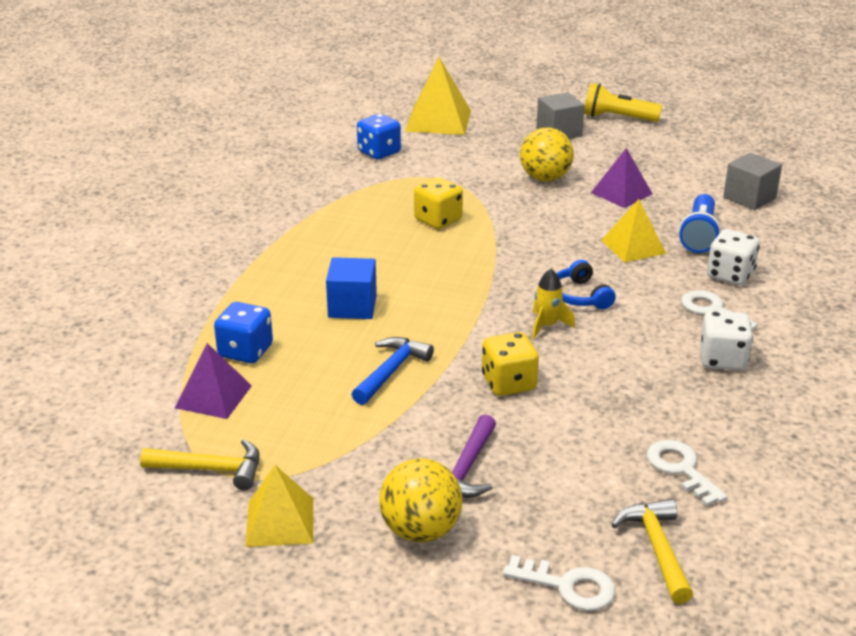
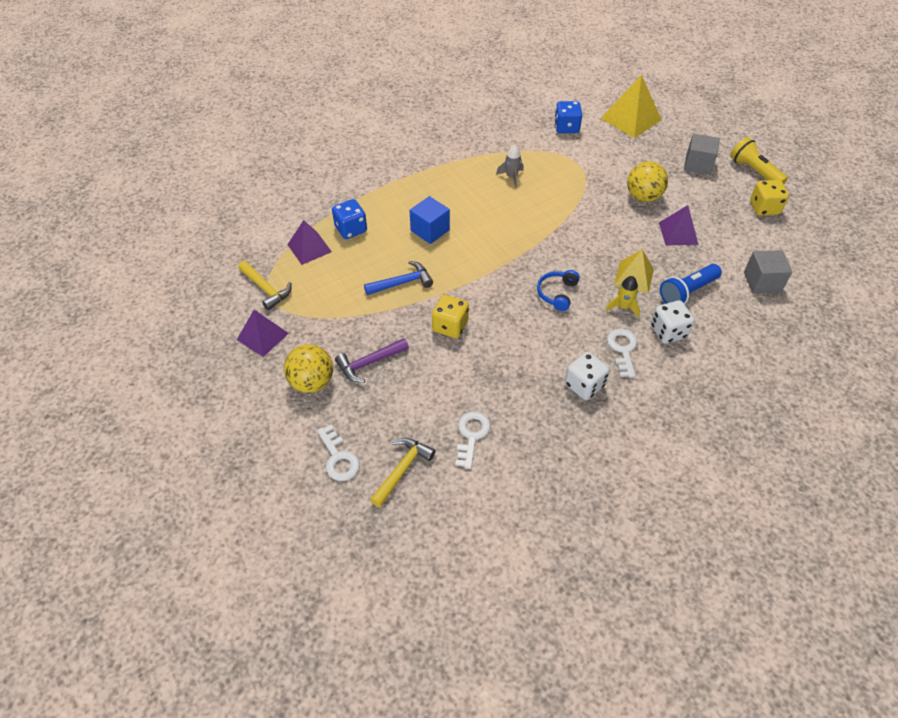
camera: 40 degrees right, 20 degrees up
(280, 522) = (262, 336): yellow pyramid -> purple pyramid
(380, 218) = (511, 177): none -> grey rocket
(438, 220) = (542, 195): yellow dice -> yellow dice (764, 208)
(547, 326) = (514, 302): yellow rocket -> yellow rocket (623, 307)

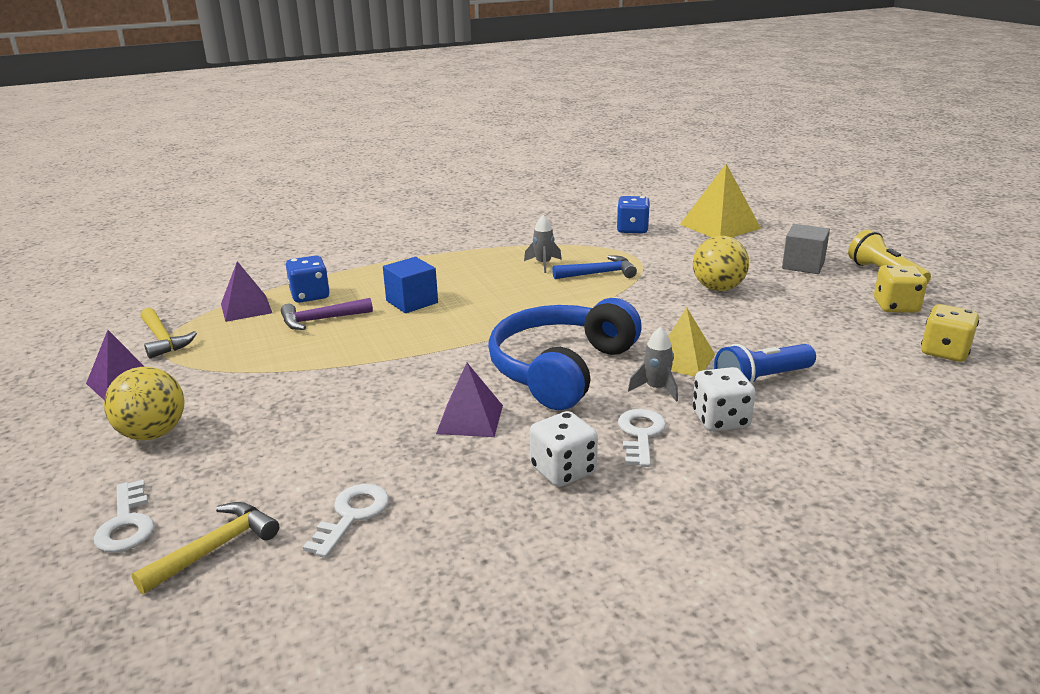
camera: 10 degrees right, 25 degrees down
(369, 363) = (248, 420): purple hammer -> purple hammer (321, 320)
(402, 282) = (347, 345): blue hammer -> blue hammer (599, 273)
(450, 326) = (388, 391): yellow dice -> yellow dice (944, 352)
(557, 293) = (560, 369): blue headphones -> blue headphones, size x2.28
(623, 307) = (656, 389): yellow rocket -> grey rocket
(678, 233) = (761, 322): purple pyramid -> purple pyramid (470, 419)
(762, 282) = (884, 377): grey cube -> none

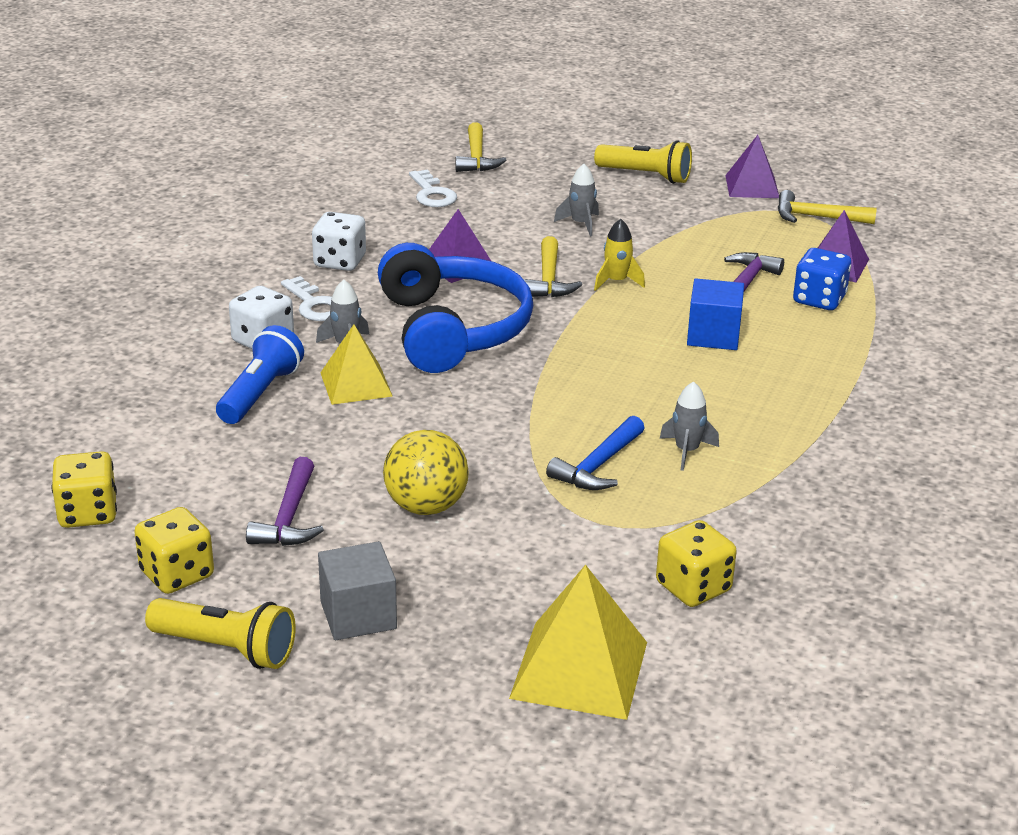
camera: 135 degrees right, 5 degrees up
(126, 523) = (547, 147): white key -> none
(153, 434) = (646, 176): yellow ball -> yellow flashlight
(309, 411) = (581, 224): none -> grey rocket
(390, 354) = (616, 282): none -> yellow rocket
(429, 376) = (549, 279): none -> yellow hammer
(632, 229) = (693, 587): blue dice -> yellow dice
(805, 308) = (289, 517): none -> purple hammer

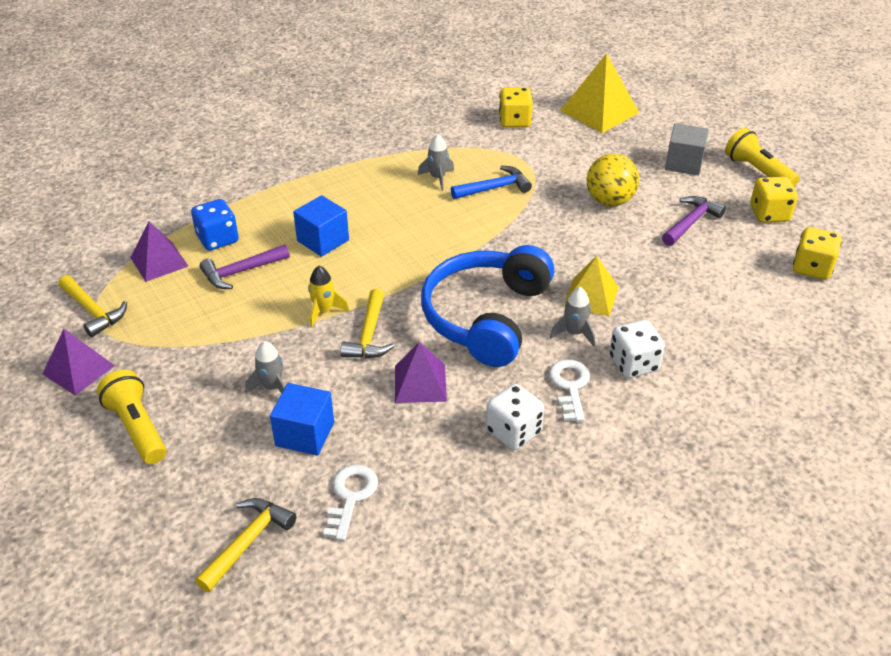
camera: 145 degrees left, 10 degrees up
(260, 393) = (662, 315): blue flashlight -> none
(513, 210) = (305, 434): none -> blue cube
(549, 279) = (369, 335): yellow hammer -> yellow hammer turned 150 degrees clockwise

